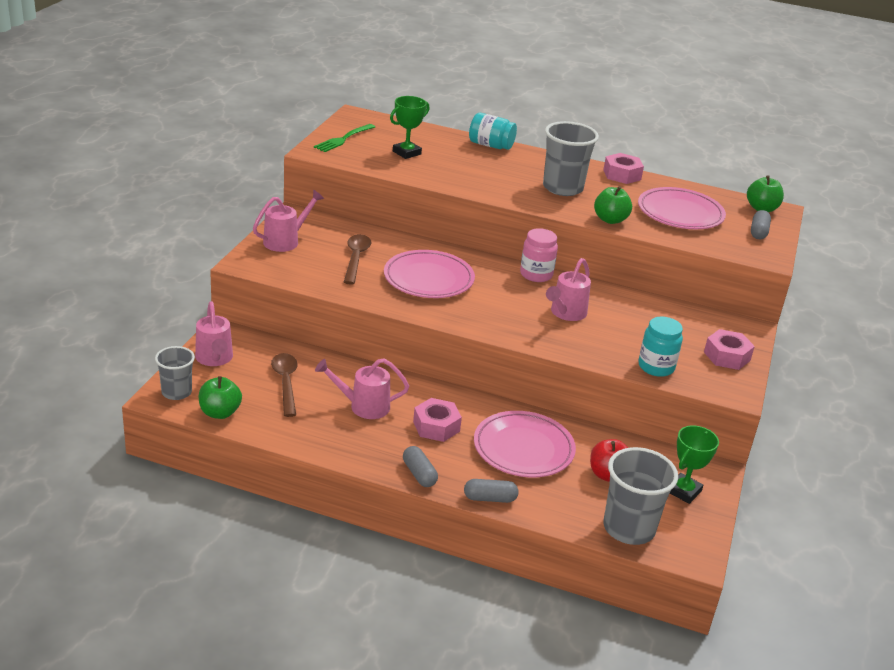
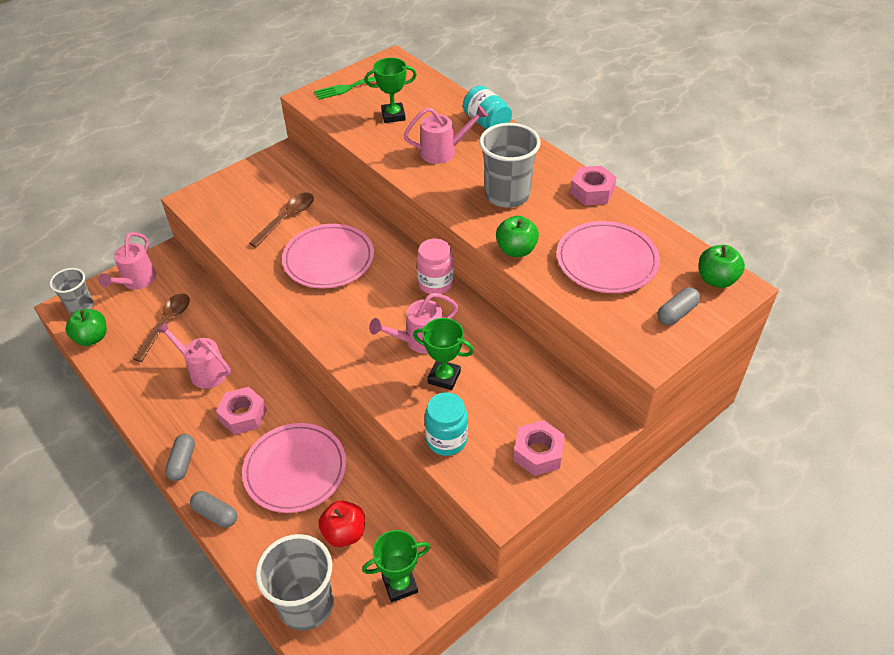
camera: 35 degrees right, 15 degrees up
(285, 241) = (247, 183): pink watering can -> pink watering can (443, 152)
(611, 330) = (444, 377): none -> green trophy

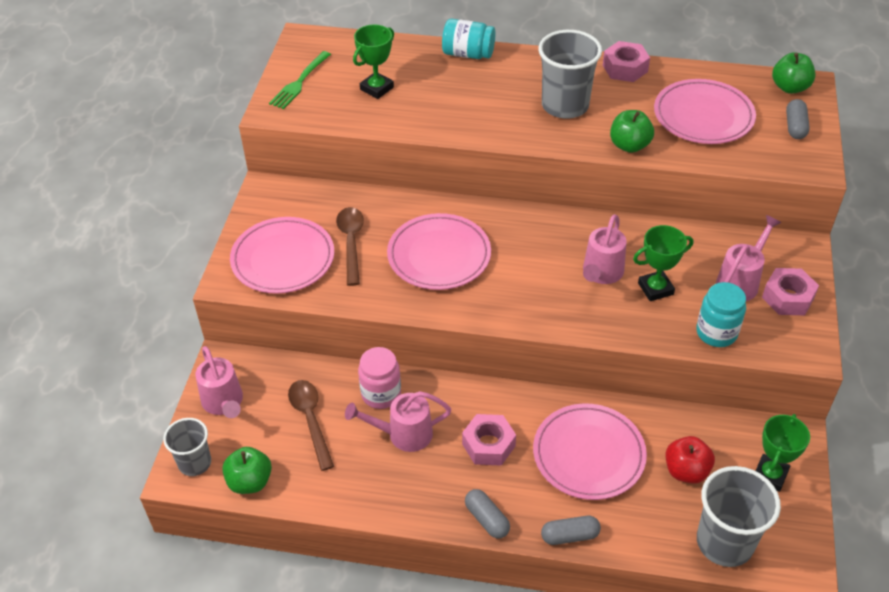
camera: 40 degrees left, 0 degrees up
(236, 204) = (283, 259): none -> pink plate
(435, 283) = (555, 221): pink jar -> pink jar (381, 394)
(443, 152) = (465, 97): pink watering can -> pink watering can (740, 281)

